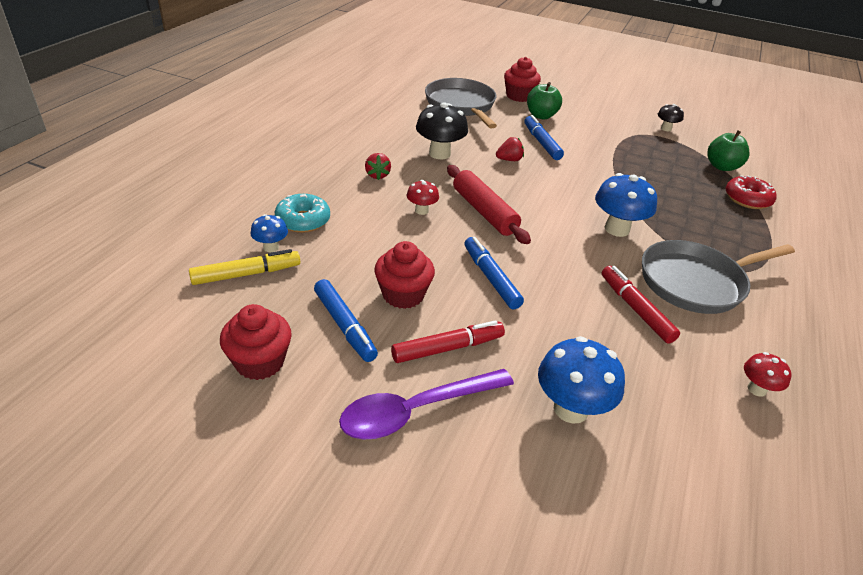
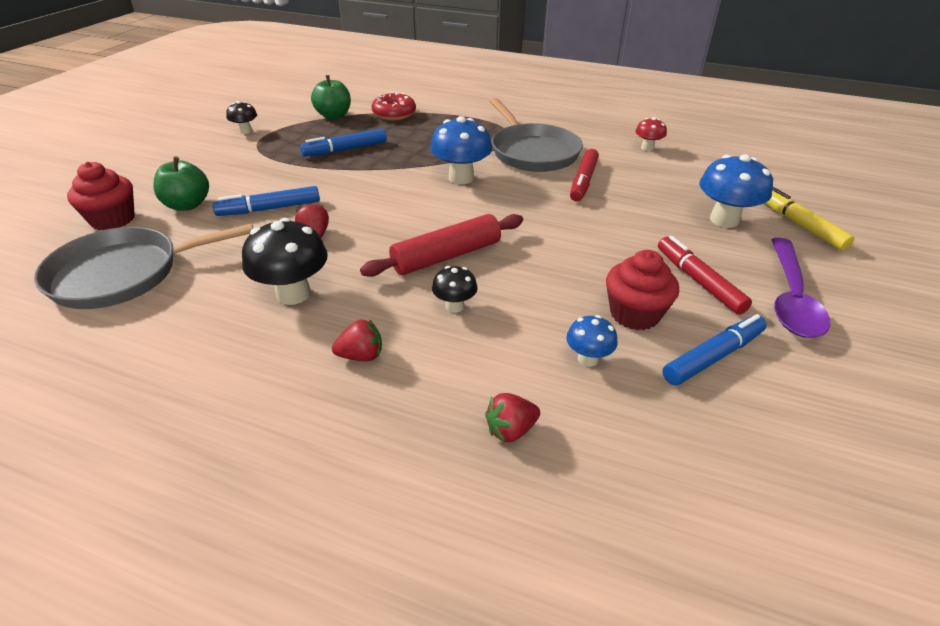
camera: 90 degrees left, 0 degrees up
(246, 274) = (671, 476): yellow marker -> yellow marker (800, 225)
(260, 362) = (819, 423): red cupcake -> none
(271, 247) = (595, 458): blue mushroom -> blue mushroom (588, 359)
(303, 220) = (510, 430): turquoise donut -> red strawberry
(416, 411) = (791, 298): purple spoon -> purple spoon turned 45 degrees clockwise
(421, 210) = (454, 306): red mushroom -> black mushroom
(491, 278) = (575, 254): blue marker -> blue marker (345, 149)
(635, 309) = (583, 181): red marker -> red marker turned 45 degrees counterclockwise

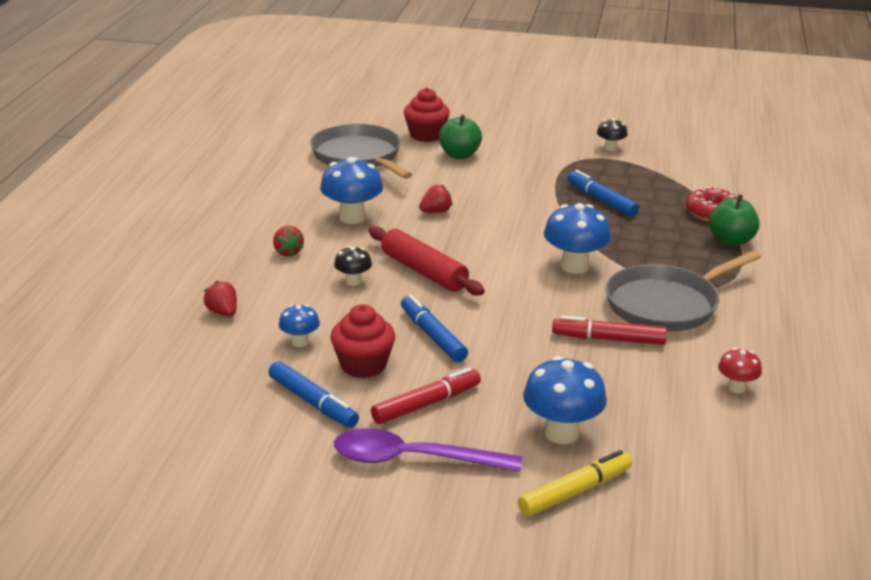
camera: 80 degrees right, 10 degrees down
(269, 209) = (468, 187): blue marker -> blue marker (433, 336)
(293, 294) = (352, 217): black mushroom -> blue mushroom
(334, 116) = (680, 182): green apple -> green apple (731, 240)

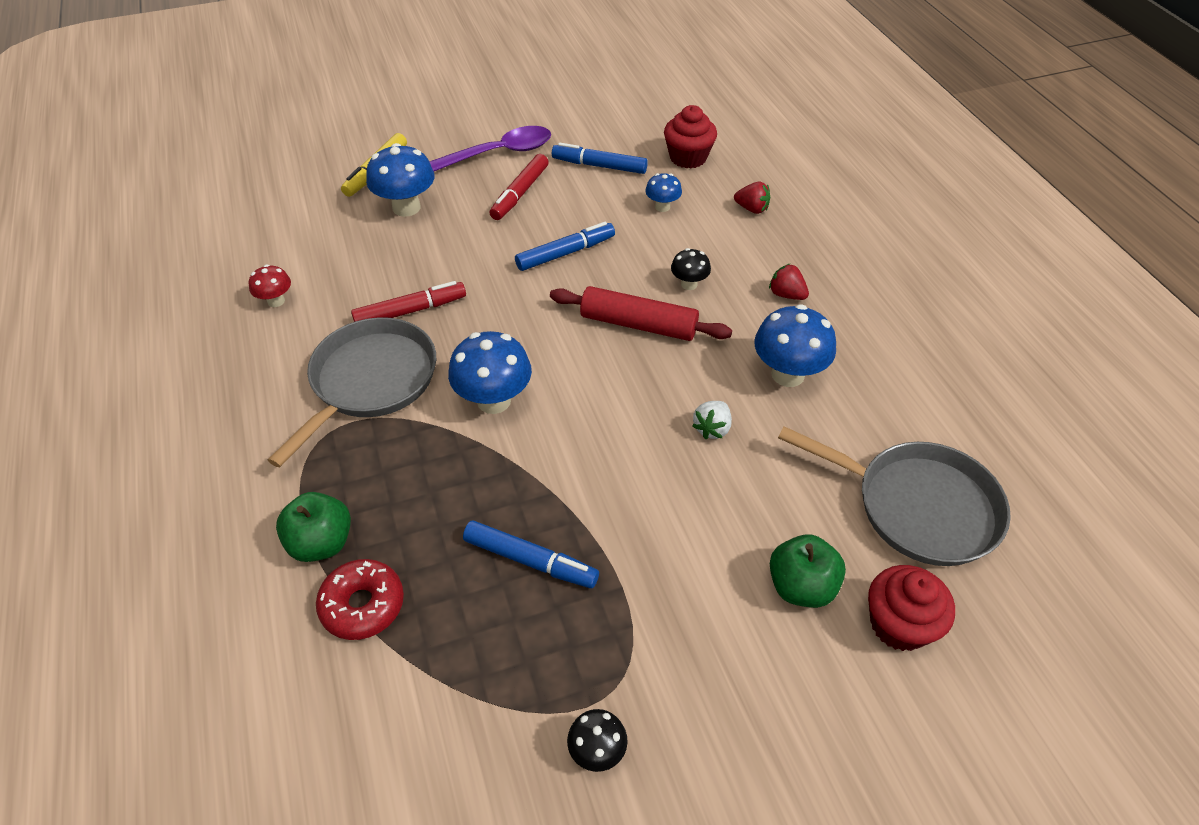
camera: 150 degrees right, 20 degrees up
(363, 365) = (594, 206): red cupcake -> red cupcake (688, 157)
(433, 336) = (565, 253): blue marker -> blue marker turned 60 degrees counterclockwise
(436, 212) = (712, 428): red strawberry -> white strawberry

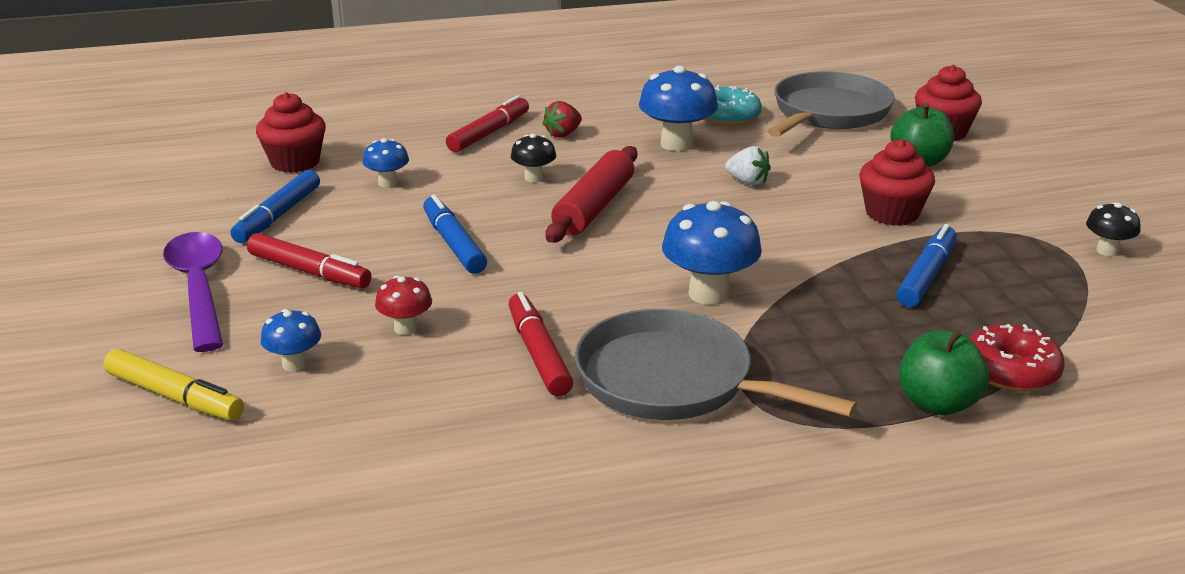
camera: 85 degrees left, 20 degrees down
(276, 301) = (486, 479): red mushroom -> red mushroom (406, 328)
(406, 207) = (294, 364): blue mushroom -> blue mushroom, size x0.55
(660, 545) = (892, 213): none -> red cupcake
(752, 209) = (415, 137): red strawberry -> none
(773, 249) = (489, 133): none -> red marker
(872, 414) = (727, 117): none -> turquoise donut

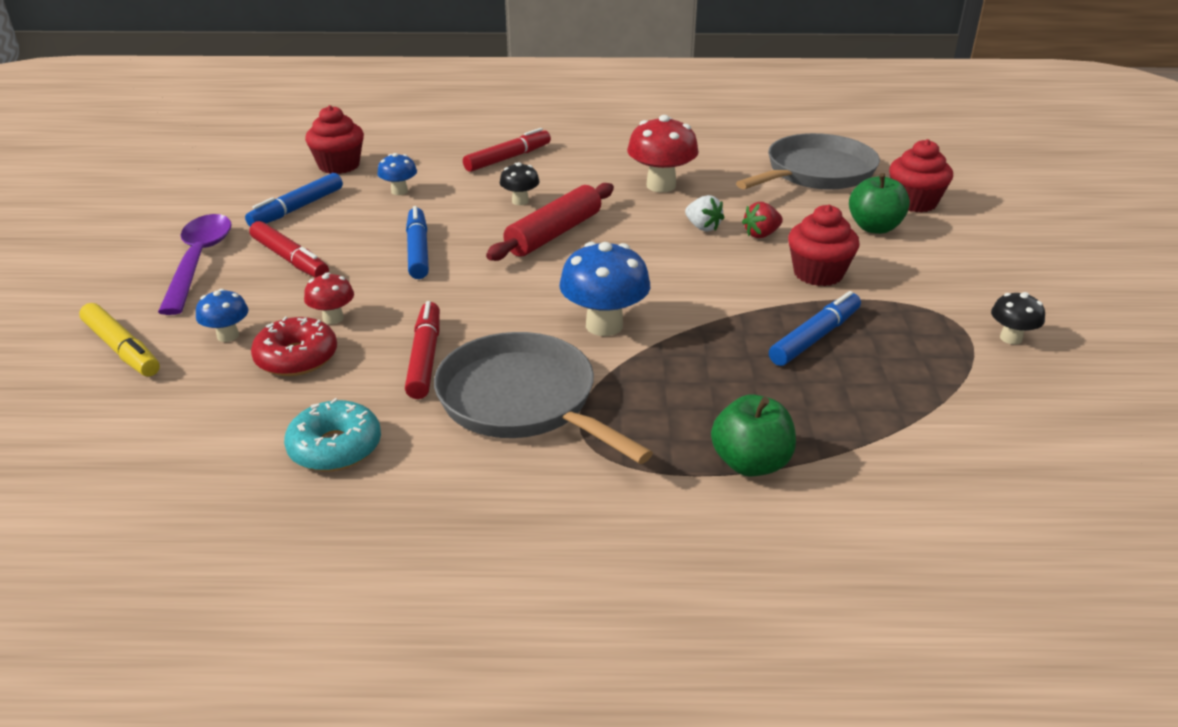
camera: 15 degrees right, 5 degrees up
(563, 134) = (569, 166): red strawberry -> red strawberry (761, 234)
(676, 144) = (661, 186): blue mushroom -> red mushroom
(727, 117) = (721, 166): turquoise donut -> turquoise donut (335, 447)
(1011, 371) = (841, 443): red donut -> red donut (296, 358)

